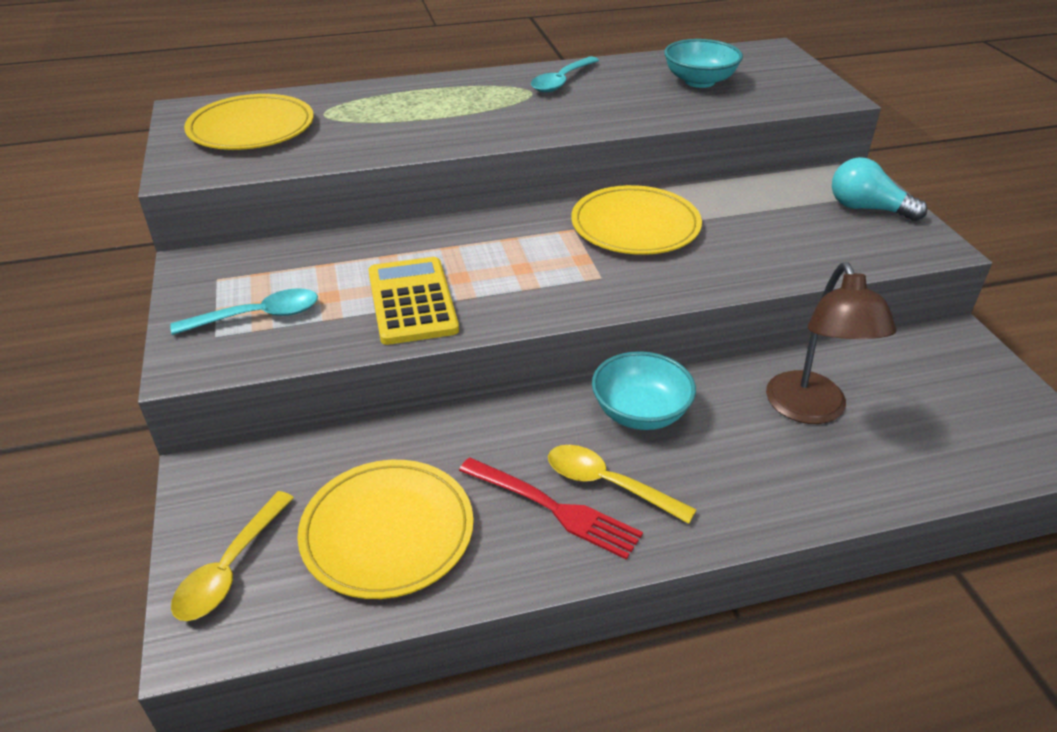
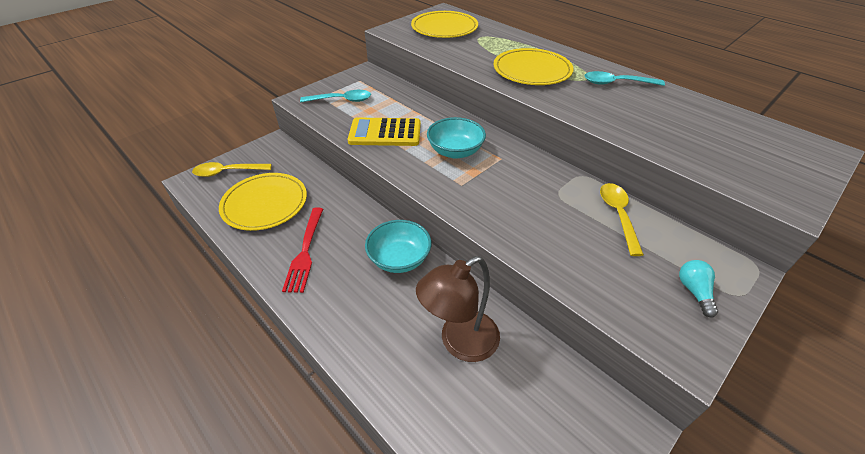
camera: 60 degrees right, 5 degrees up
(258, 316) = (341, 100): turquoise spoon -> turquoise spoon turned 45 degrees counterclockwise
(412, 301) = (385, 133): yellow calculator -> yellow calculator turned 135 degrees counterclockwise
(607, 484) = (333, 265): yellow spoon -> yellow spoon (618, 215)
(635, 225) = (531, 180): yellow plate -> yellow plate (532, 70)
(699, 81) = (703, 131): turquoise bowl -> turquoise bowl (455, 151)
(867, 209) = (694, 292): turquoise light bulb -> turquoise light bulb, size x0.66

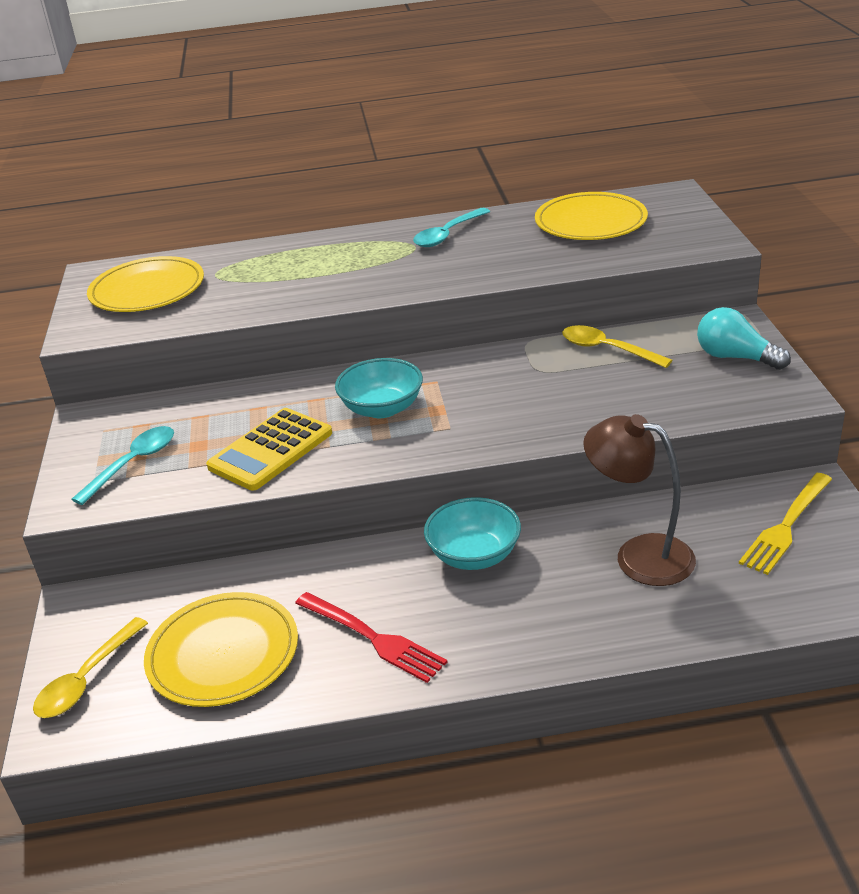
camera: 50 degrees left, 10 degrees down
(459, 342) = (639, 555): brown lamp -> brown lamp turned 120 degrees clockwise
(532, 70) = (349, 271): yellow plate -> yellow plate (590, 222)
(566, 426) = (786, 526): none -> yellow fork
(694, 292) = (735, 357): turquoise light bulb -> turquoise light bulb, size x1.52

